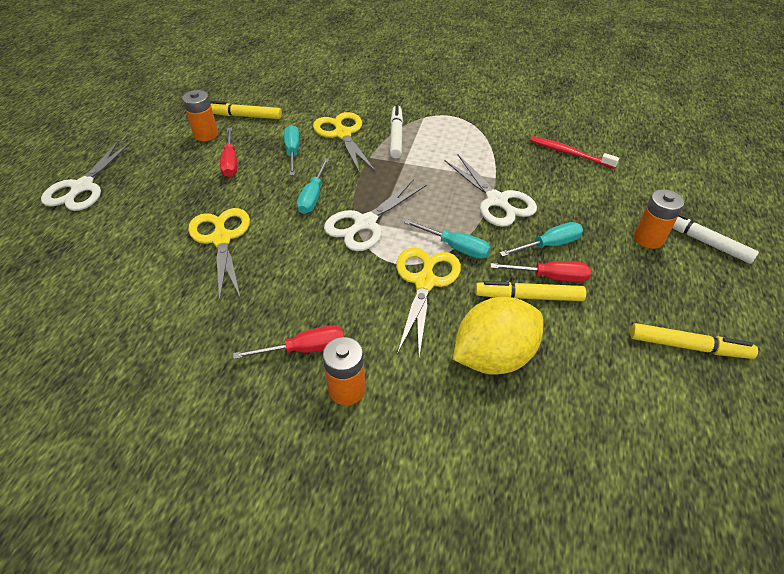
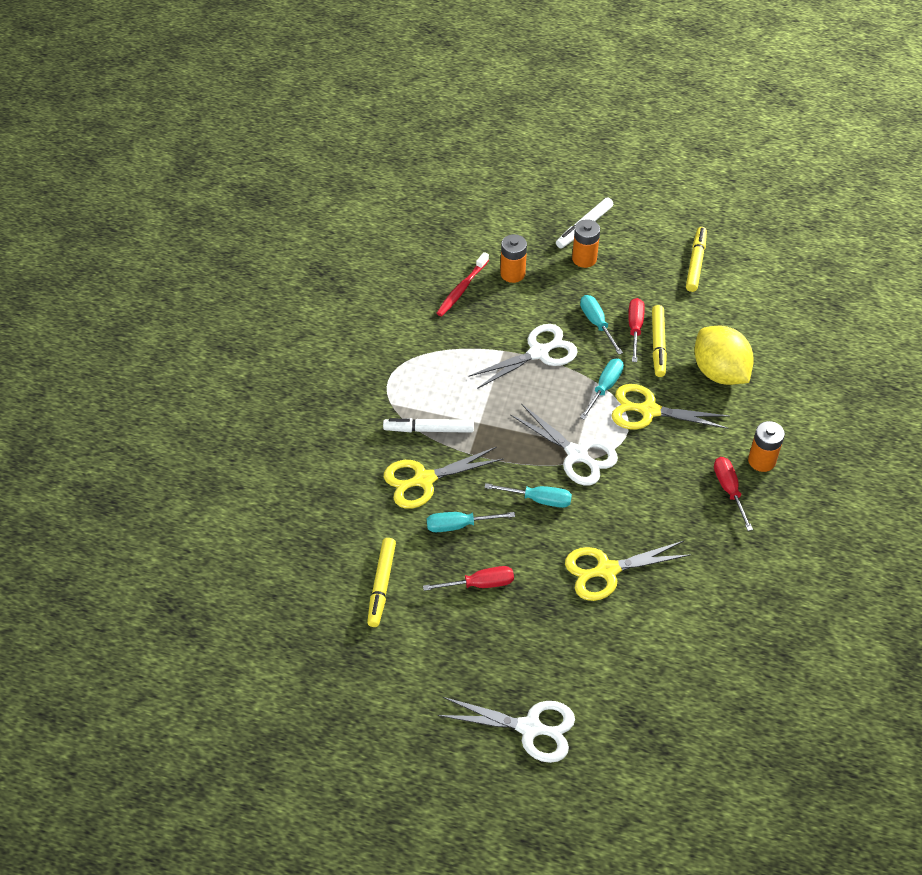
camera: 90 degrees left, 5 degrees up
(206, 134) = (422, 620): orange battery -> orange battery (512, 274)

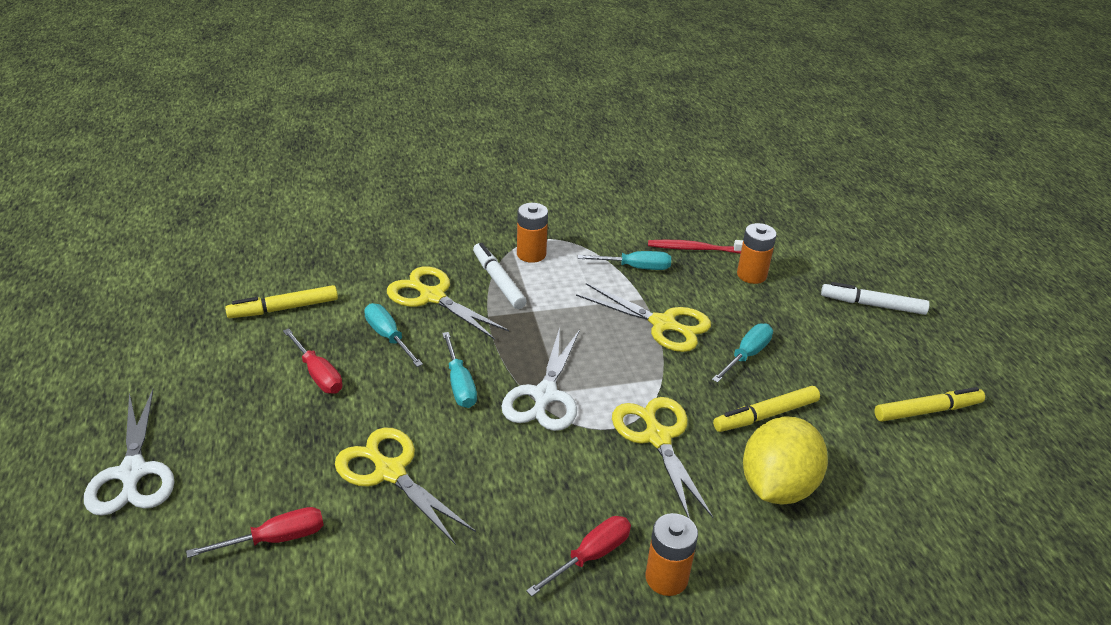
camera: 60 degrees right, 15 degrees down
(539, 352) = (663, 324): white scissors -> yellow scissors
(584, 259) = (828, 318): orange battery -> orange battery (531, 254)
(604, 387) = (660, 389): turquoise screwdriver -> turquoise screwdriver (635, 267)
(635, 328) = (770, 388): red screwdriver -> red screwdriver (275, 539)

